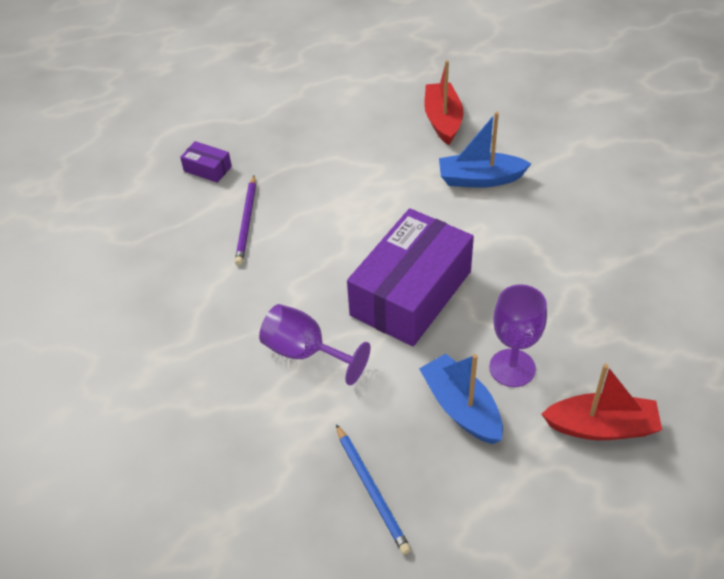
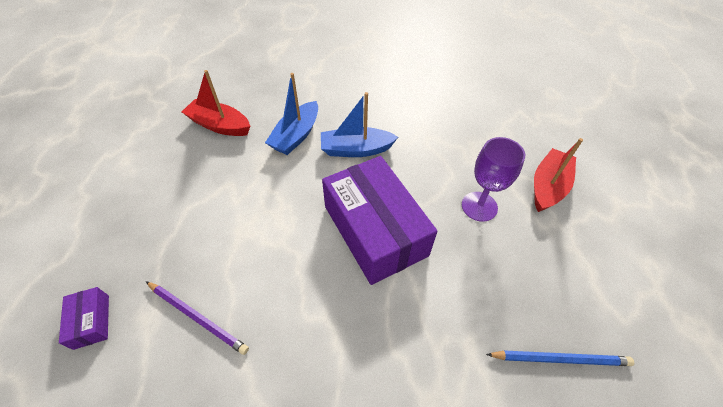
camera: 65 degrees left, 5 degrees up
(207, 169) = (92, 321): purple box -> purple box turned 75 degrees counterclockwise
(305, 352) = (390, 342): purple goblet -> none
(461, 408) = (502, 254): blue boat -> blue boat (356, 149)

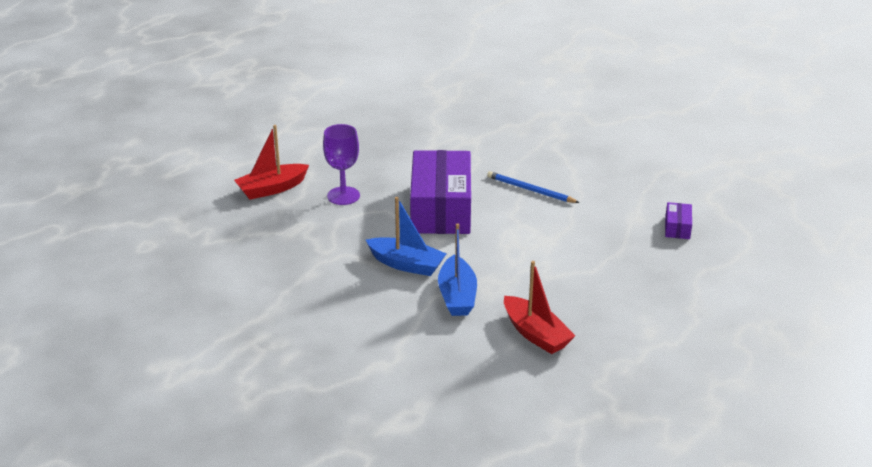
camera: 150 degrees left, 20 degrees down
(197, 317) = (600, 207): purple pencil -> none
(296, 135) = (457, 296): blue boat -> blue boat turned 120 degrees clockwise
(560, 359) = (383, 130): blue pencil -> blue pencil (530, 190)

